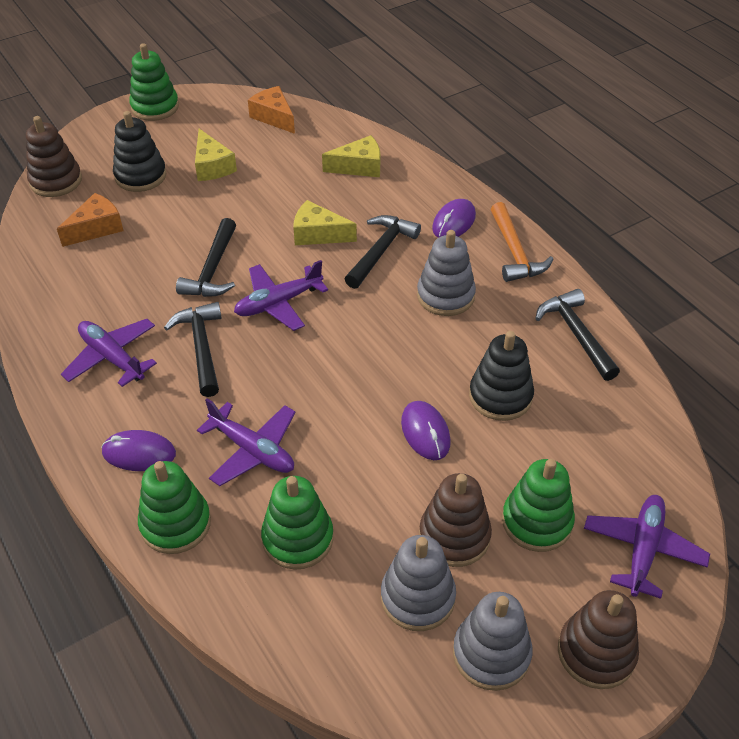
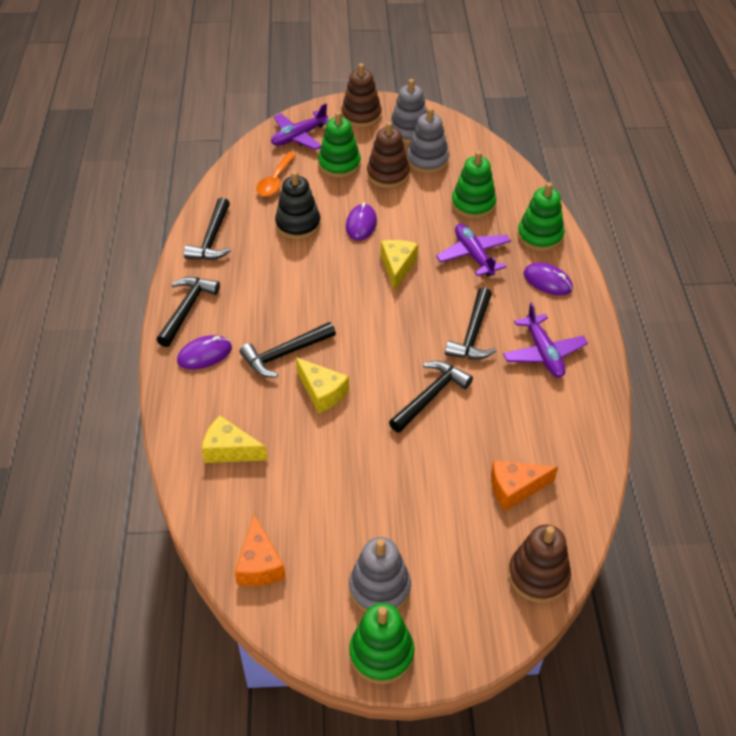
camera: 150 degrees left, 0 degrees up
(140, 176) = (446, 540): black stacking toy -> none
(212, 166) = (367, 519): yellow cheese -> yellow cheese (397, 267)
(278, 303) = (395, 344): purple plane -> none
(445, 296) = (270, 299): grey stacking toy -> grey stacking toy (379, 588)
(515, 252) = (187, 309): orange hammer -> black hammer
(592, 450) = (275, 181): none -> orange spoon

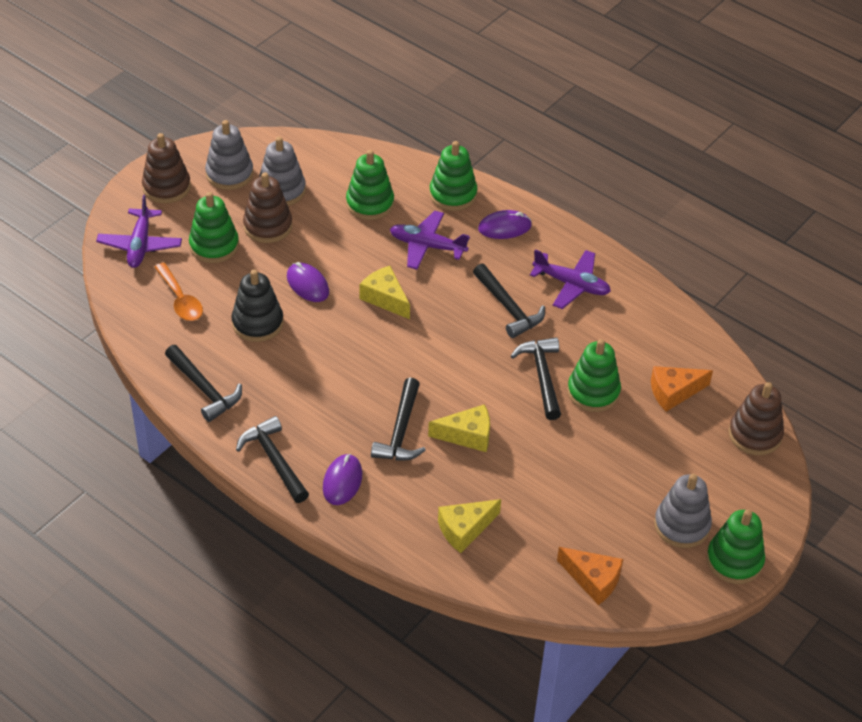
camera: 50 degrees left, 0 degrees up
(452, 437) = (593, 392): none -> green stacking toy
(515, 488) = (674, 392): orange cheese -> orange cheese turned 45 degrees clockwise

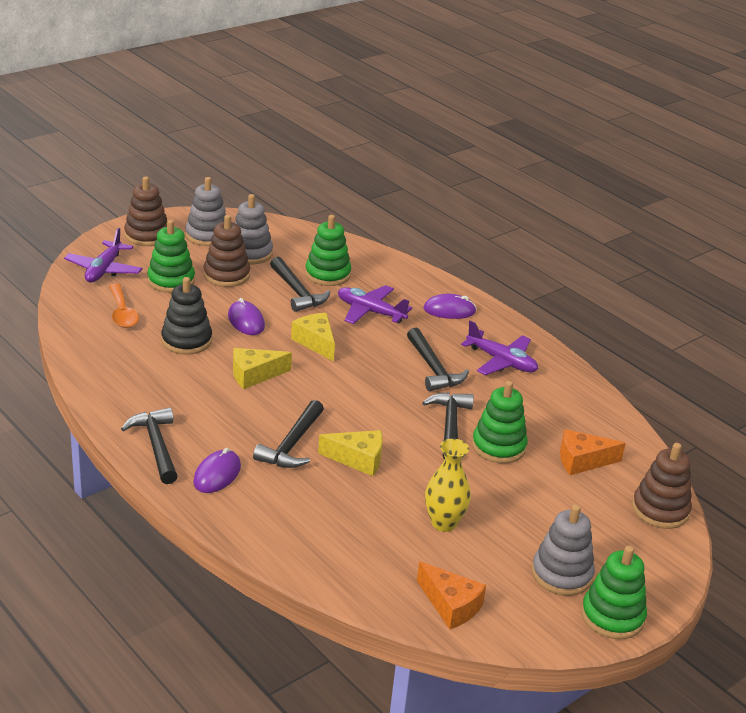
camera: 10 degrees right, 15 degrees down
(204, 389) = (113, 380): black hammer -> black hammer (297, 292)
(453, 194) = (408, 280): green stacking toy -> none
(464, 529) = (327, 536): yellow cheese -> yellow cheese (254, 375)
(565, 492) = (444, 523): none -> yellow vase

